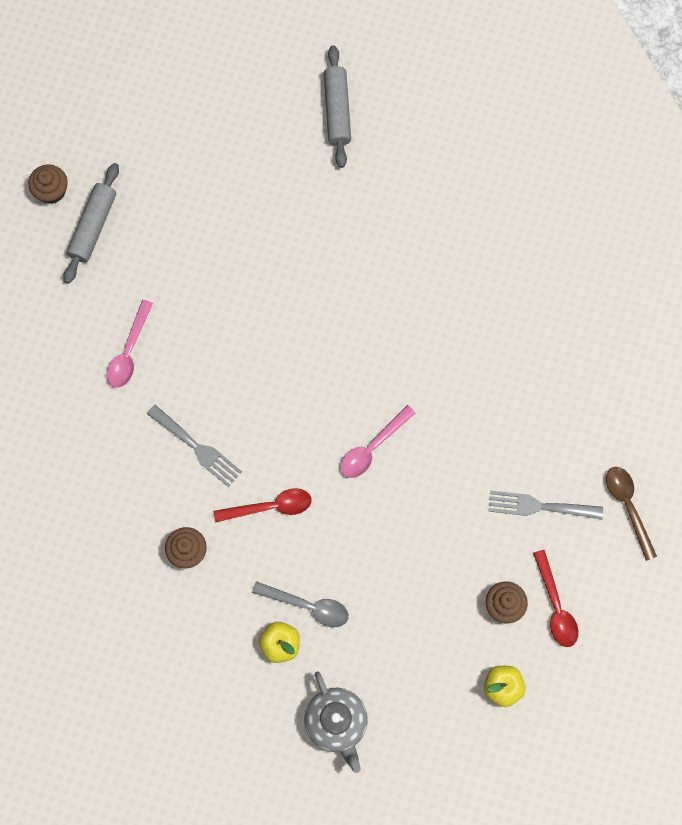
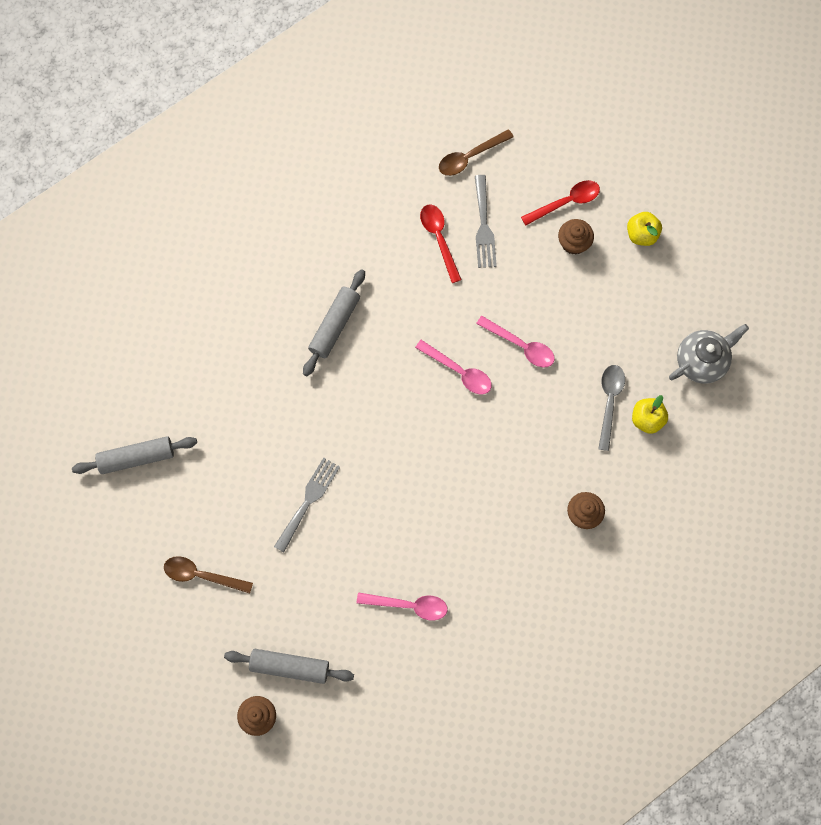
camera: 100 degrees left, 0 degrees up
(197, 448) = (488, 524): grey fork -> grey fork (308, 500)
(203, 157) = (202, 575): none -> brown spoon
(270, 507) = (529, 449): red spoon -> red spoon (439, 239)
(390, 520) = (520, 345): none -> pink spoon
(447, 326) = (335, 325): none -> grey rolling pin

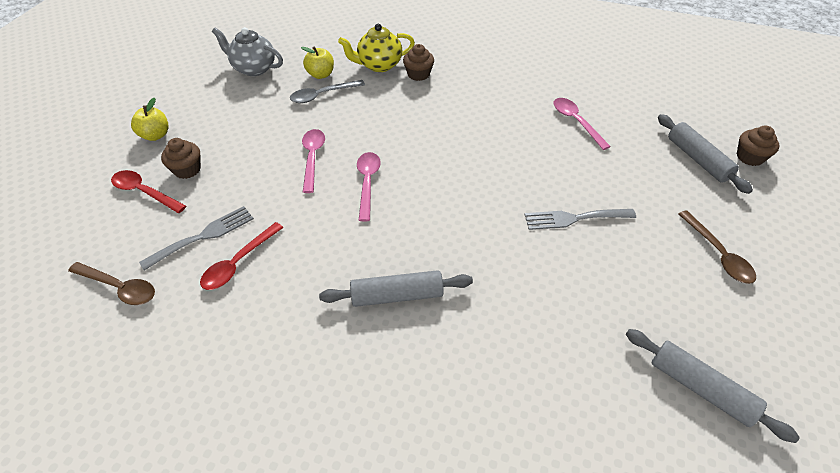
camera: 125 degrees left, 25 degrees down
(626, 485) = (379, 65): none -> yellow teapot

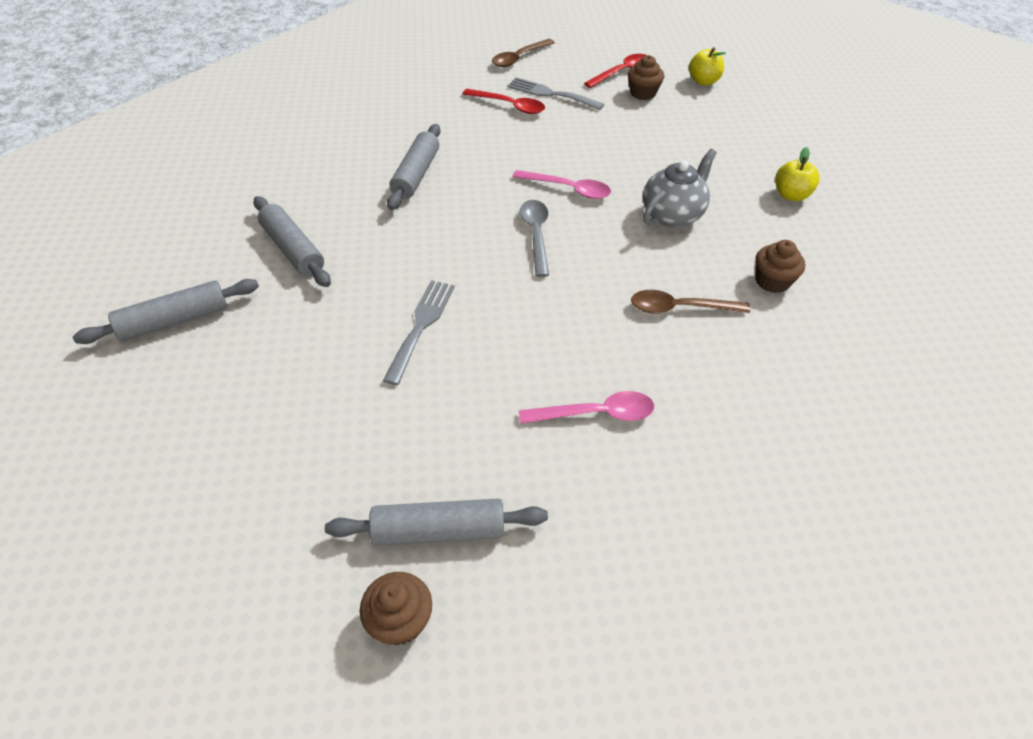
camera: 110 degrees right, 0 degrees up
(204, 236) = (550, 94): grey fork -> grey fork turned 135 degrees clockwise
(238, 262) = (509, 106): red spoon -> red spoon turned 150 degrees clockwise
(253, 68) = (816, 148): grey teapot -> grey teapot (672, 215)
(313, 158) = (626, 162): pink spoon -> none
(322, 95) = (743, 188): grey spoon -> grey spoon (536, 235)
(379, 65) = (804, 249): yellow teapot -> none
(558, 344) = (293, 249): none -> grey rolling pin
(718, 254) = (278, 435): brown spoon -> brown spoon (680, 308)

